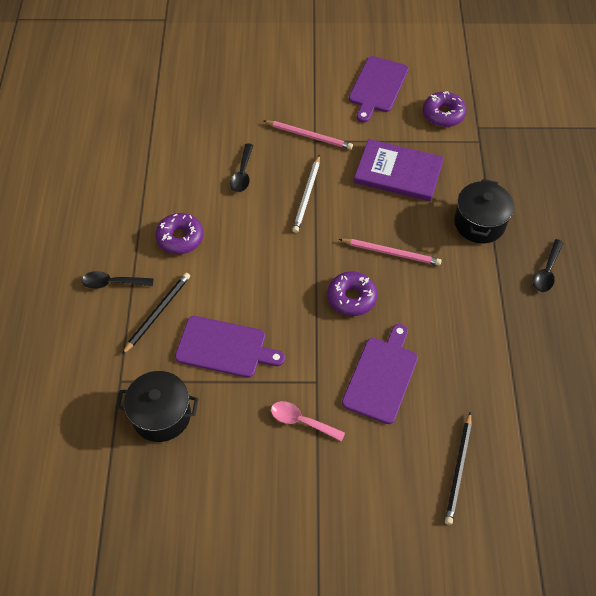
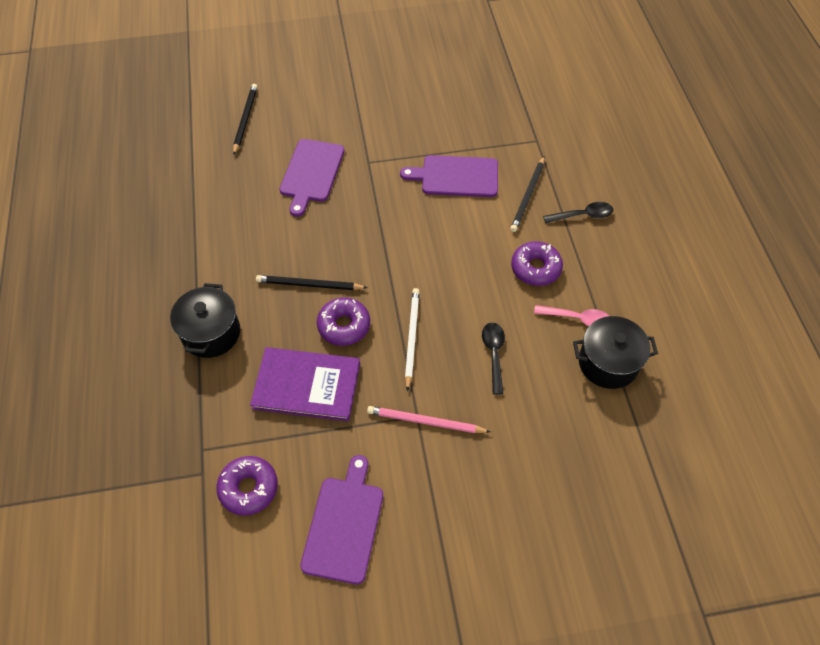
camera: 170 degrees right, 0 degrees up
(161, 415) = (492, 122): black pot -> black pot (608, 363)
(301, 421) = (376, 133): pink spoon -> pink spoon (577, 319)
(351, 298) = (346, 234): purple donut -> purple donut (344, 326)
(391, 253) = (309, 285): pink pencil -> black pencil
(546, 271) = (143, 289): black spoon -> none

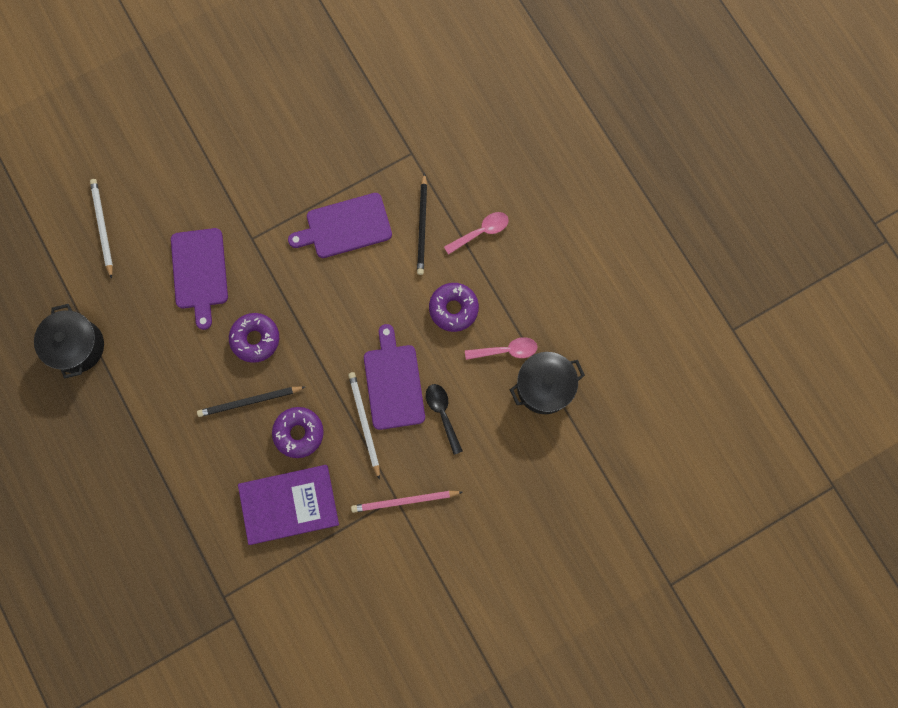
camera: 20 degrees left, 20 degrees up
(211, 333) = (180, 484): black pot -> black pot (77, 346)
(245, 119) = (102, 227): black pencil -> white pencil
(248, 488) = (278, 615): purple donut -> purple donut (255, 339)
(344, 525) = (369, 617): purple cutting board -> purple cutting board (393, 383)
(583, 215) = (481, 232): black spoon -> pink spoon

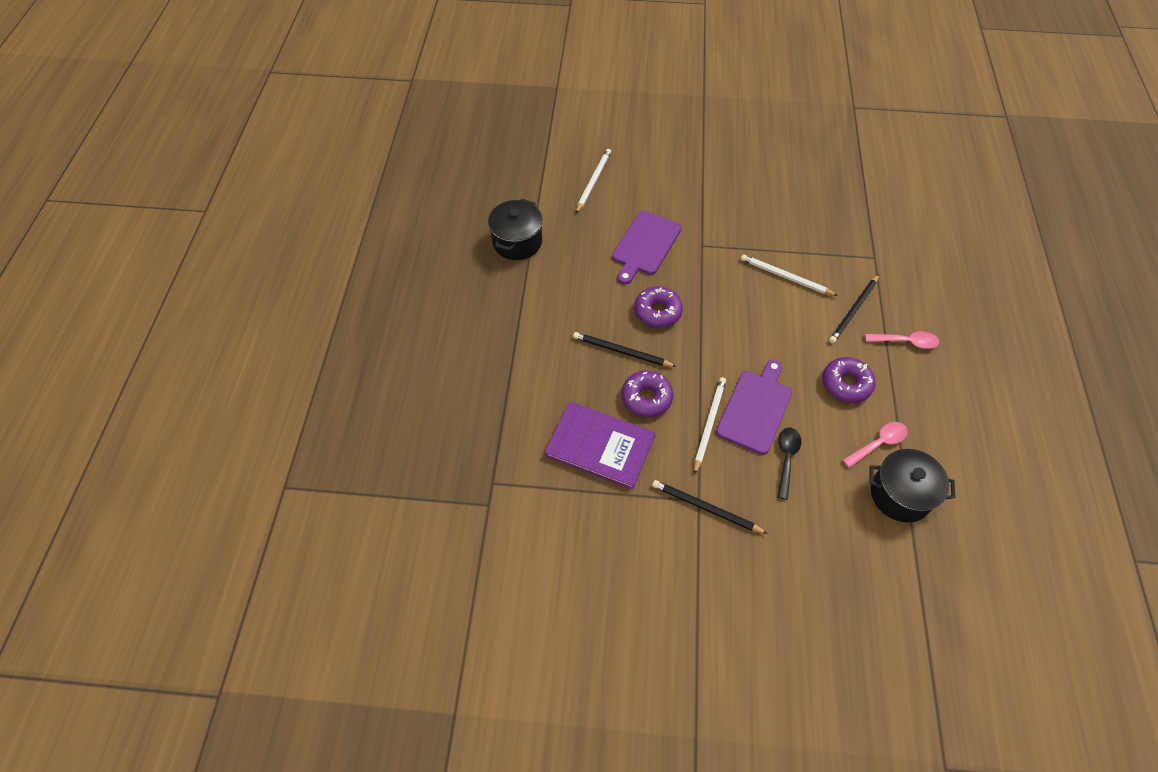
camera: 35 degrees right, 20 degrees down
(345, 227) = (785, 277): purple cutting board -> white pencil
(404, 501) = (705, 508): pink pencil -> black pencil
(506, 350) = (878, 443): pink spoon -> pink spoon turned 60 degrees counterclockwise

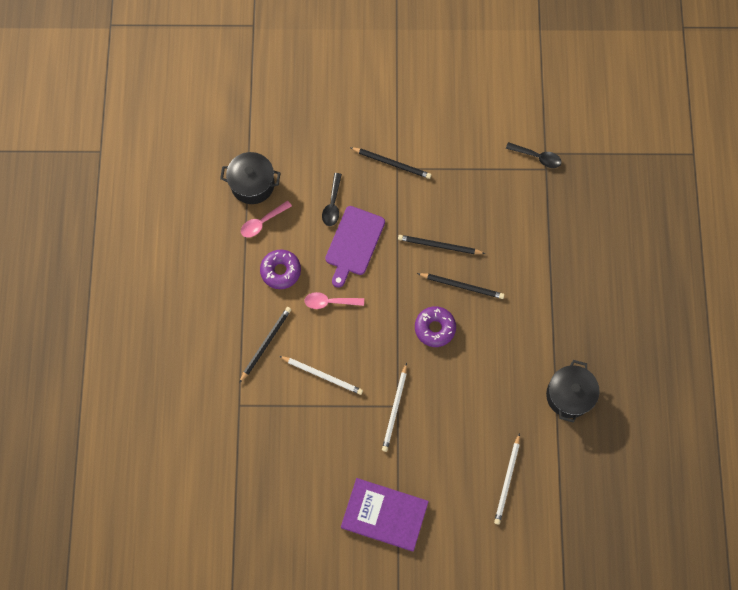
camera: 175 degrees right, 15 degrees up
(500, 500) = (537, 157): none -> black spoon
(600, 446) = (471, 203): purple book -> purple book (384, 514)
(645, 245) = (450, 401): purple cutting board -> none
(646, 398) = (439, 245): purple donut -> black pencil
(709, 424) = (390, 227): white pencil -> white pencil (395, 409)
(906, 342) = (226, 315): pink spoon -> pink spoon (329, 302)

